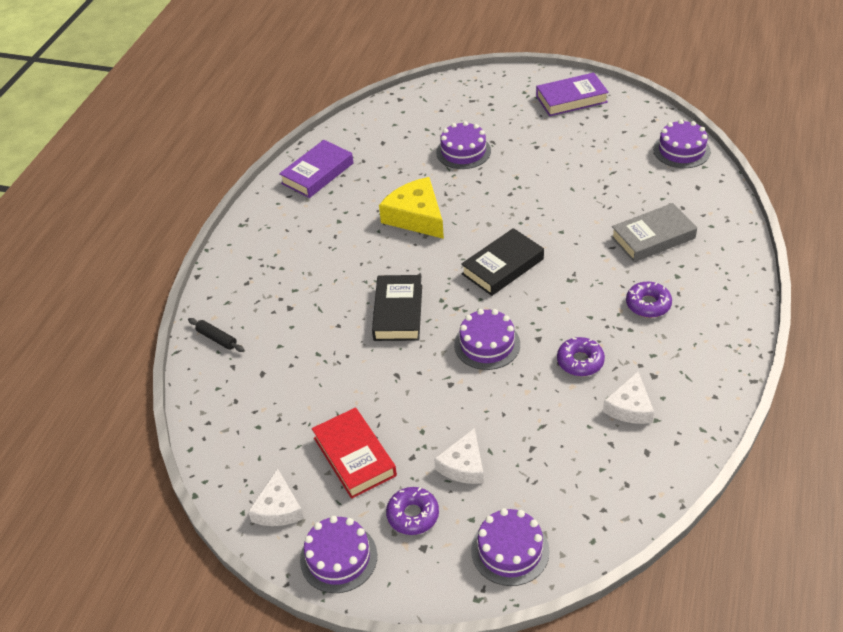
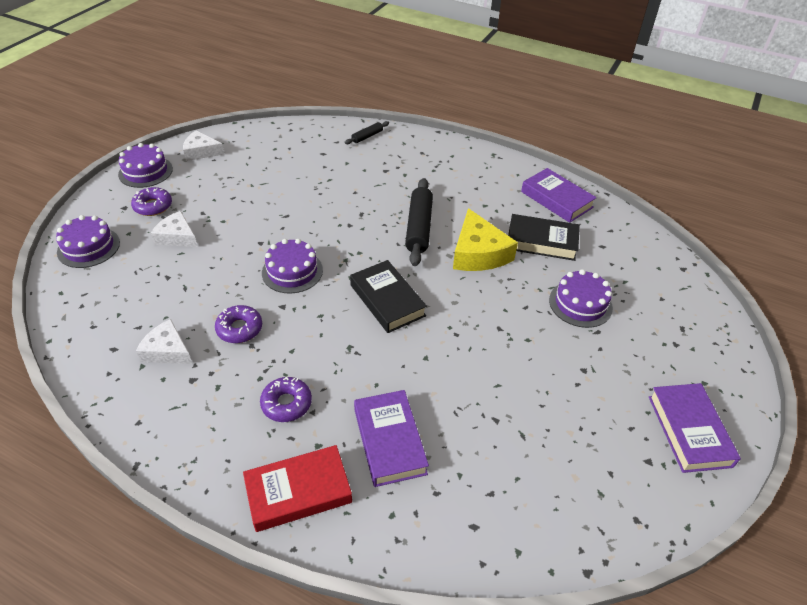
camera: 95 degrees right, 0 degrees up
(354, 456) = (221, 186): red book -> red book (298, 491)
(388, 263) = (419, 227): none -> black rolling pin
(398, 312) = (355, 225): black book -> black book (541, 242)
(416, 216) = (478, 253): yellow cheese -> yellow cheese turned 105 degrees clockwise
(652, 237) = (390, 441): grey book -> purple book
(681, 150) = (559, 534): purple cake -> none

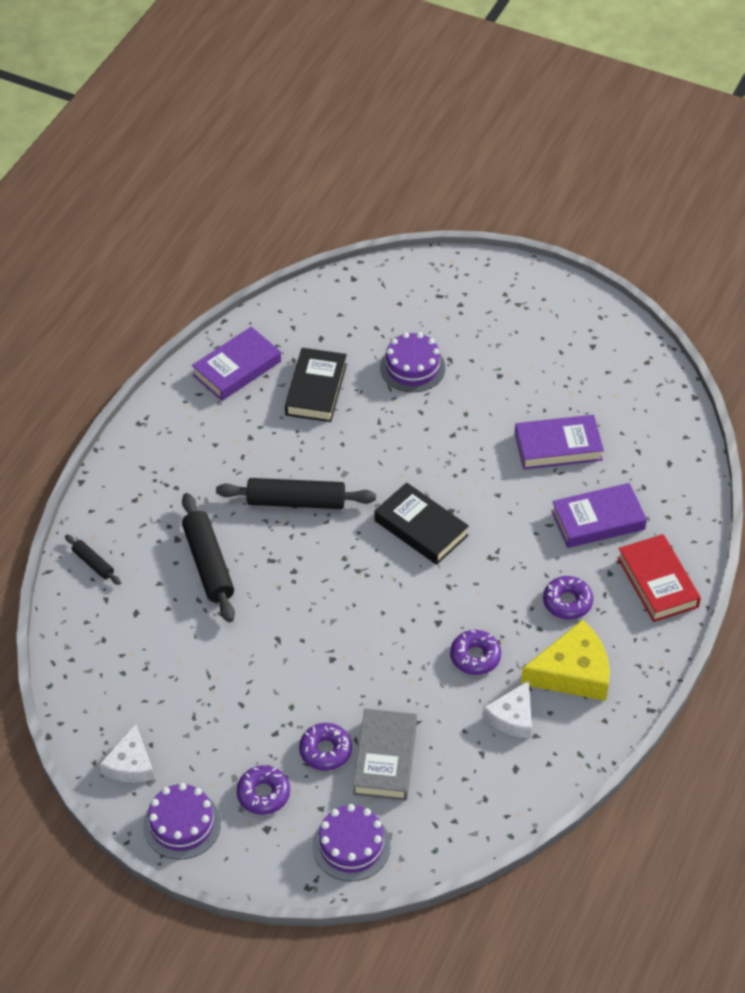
camera: 90 degrees left, 5 degrees up
(157, 268) = (385, 758): none -> grey book
(177, 237) = (325, 751): white cheese -> purple donut
(292, 271) = (381, 620): purple cake -> none
(361, 184) = (208, 564): none -> black rolling pin
(387, 300) = (421, 528): black book -> black book turned 75 degrees clockwise
(478, 253) = (339, 447): yellow cheese -> yellow cheese (572, 672)
(689, 431) = (558, 314): purple book -> purple book (558, 447)

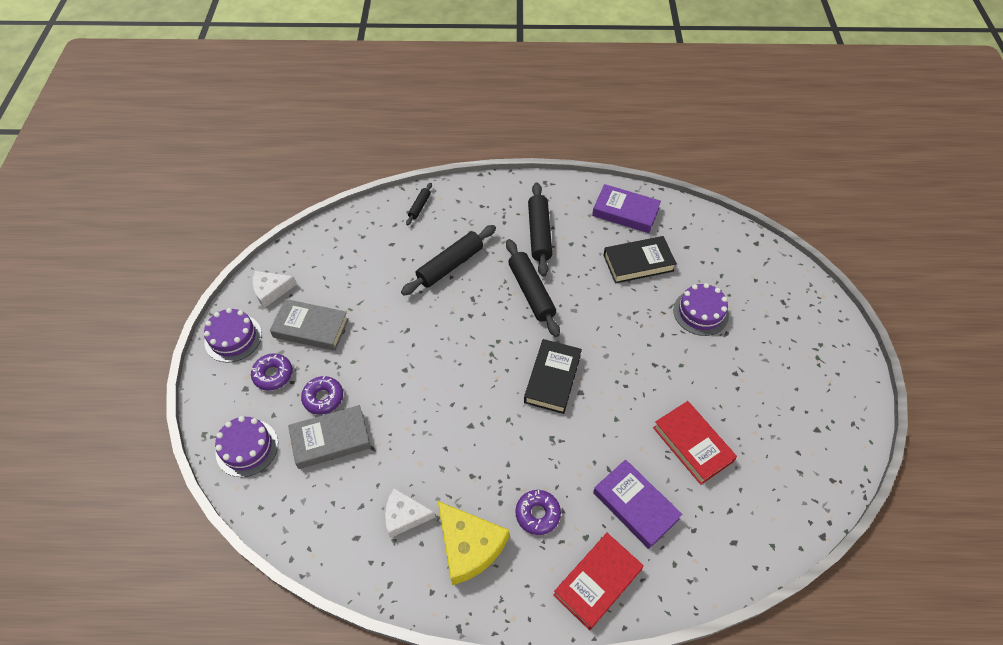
camera: 65 degrees right, 5 degrees up
(216, 461) = (539, 234): none -> black rolling pin
(216, 736) = (311, 328): none -> grey book
(475, 657) = (450, 465): purple donut -> none
(558, 447) = (692, 444): purple book -> red book

